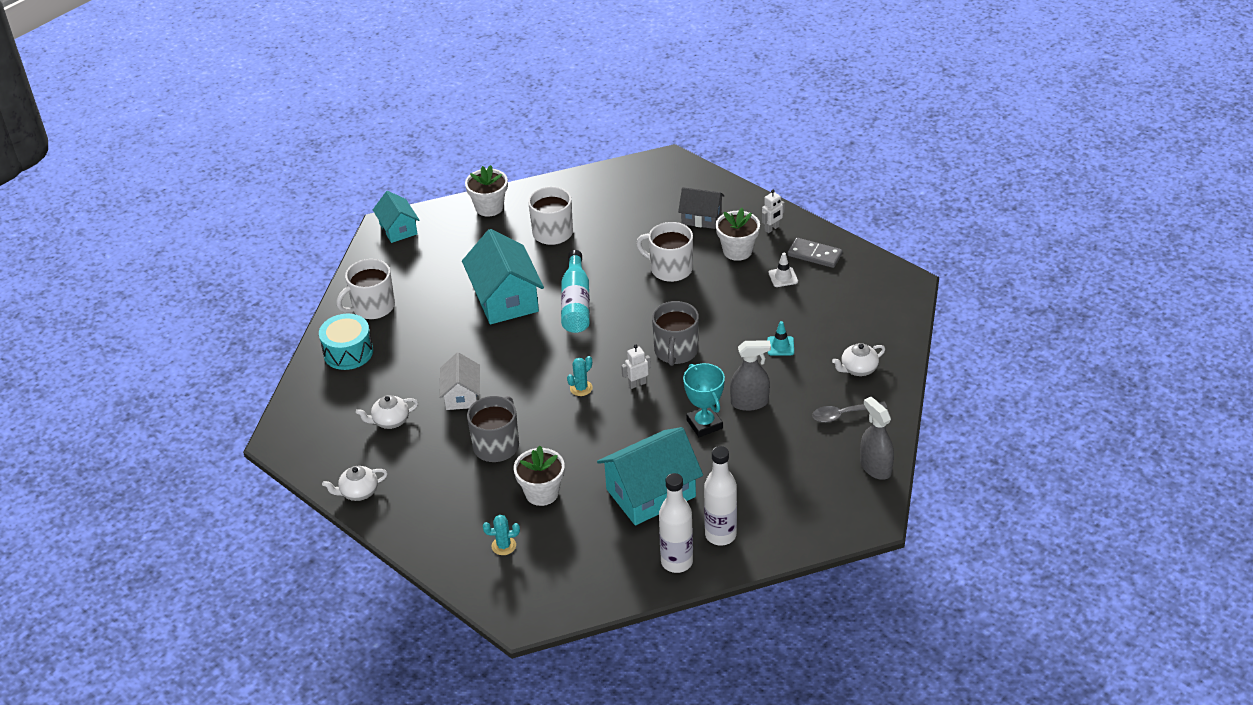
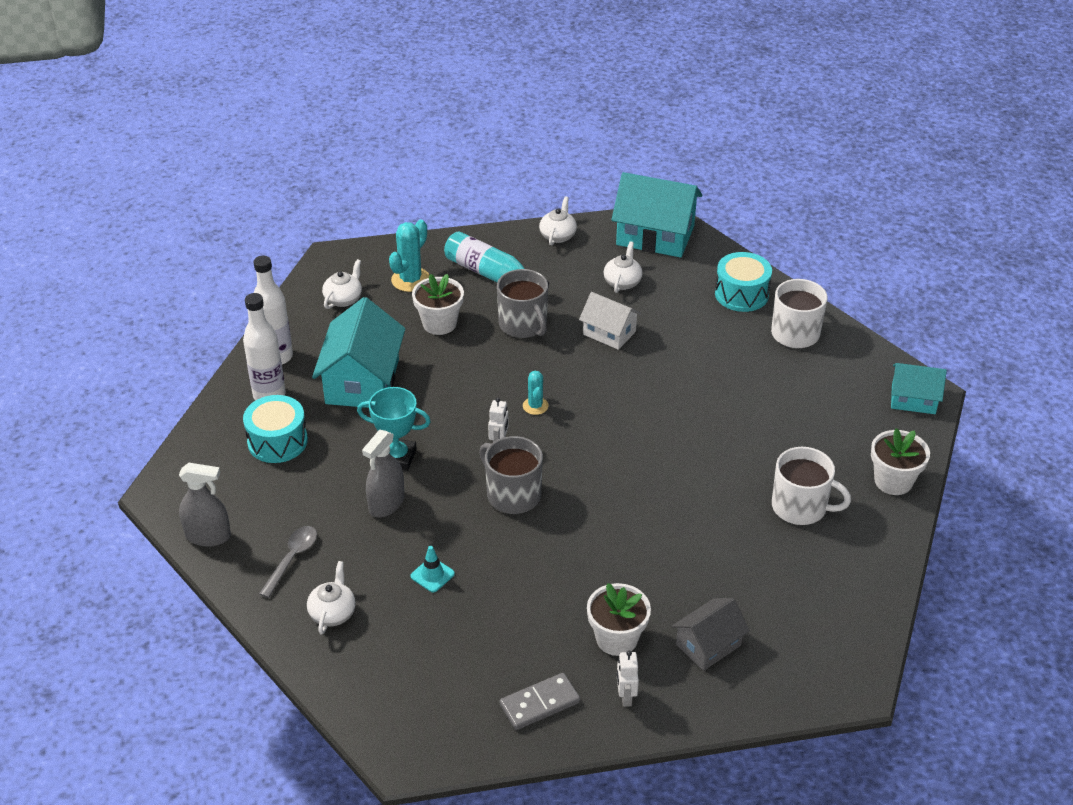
camera: 125 degrees right, 0 degrees up
(504, 546) = (410, 280): turquoise cactus -> turquoise cactus, size x1.65
(505, 298) = (719, 420): turquoise house -> turquoise house (655, 235)
(568, 571) = (344, 299): none -> white teapot
(576, 303) = (661, 464): turquoise bottle -> turquoise bottle (492, 275)
(670, 269) = (643, 564): white mug -> none
(758, 495) = (277, 441): none -> turquoise drum
(783, 277) = (532, 648): white traffic cone -> none

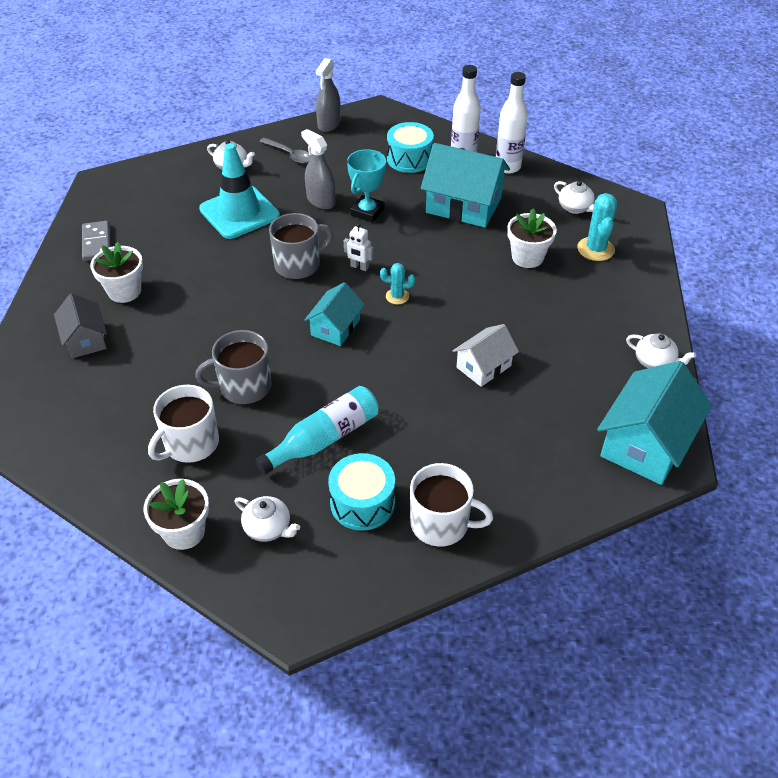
camera: 105 degrees right, 5 degrees up
(410, 280) = (595, 249): turquoise cactus -> turquoise cactus turned 45 degrees clockwise
(432, 575) = (239, 212): turquoise traffic cone -> turquoise traffic cone, size x2.47
(492, 275) = (594, 302): turquoise bottle -> turquoise bottle (324, 439)
(523, 325) = (512, 309): grey mug -> grey mug (244, 386)
(622, 282) = (564, 395): white teapot -> white teapot (268, 528)
(625, 697) = (72, 284): white robot -> none
(741, 294) = (521, 494): turquoise drum -> turquoise drum (362, 503)
(913, 399) = (291, 601): turquoise house -> turquoise house (335, 327)

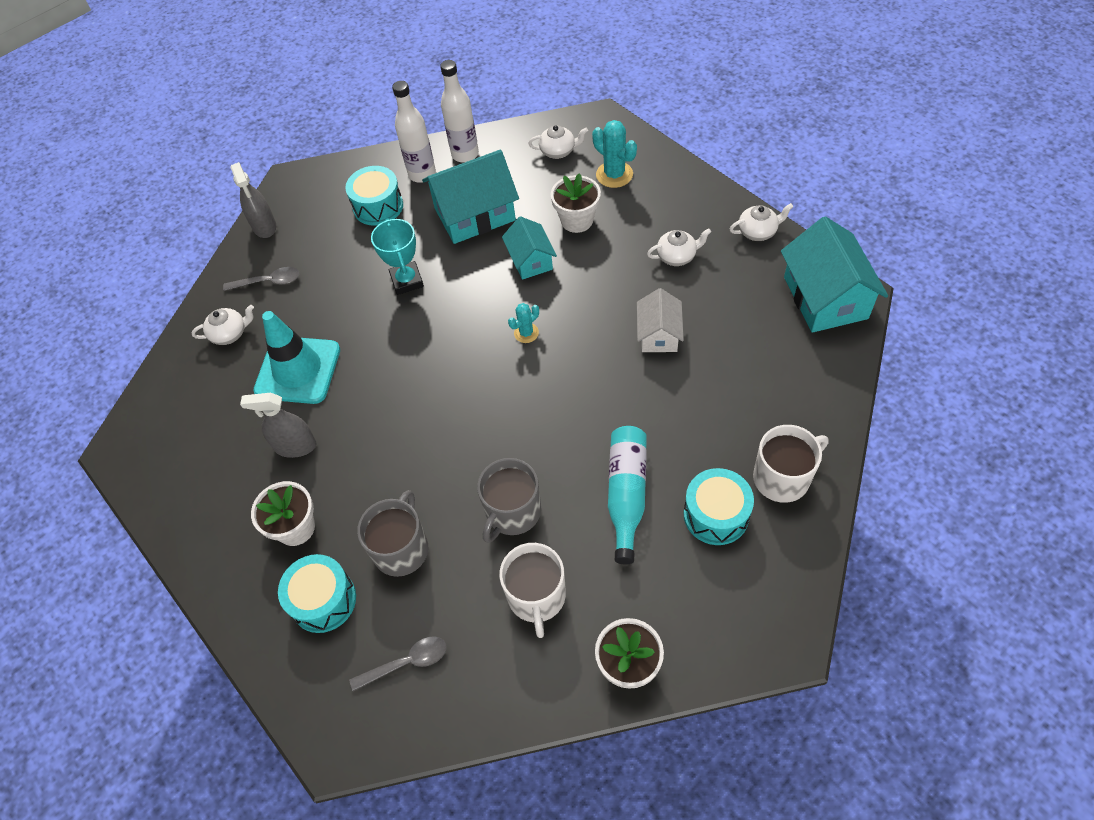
camera: 40 degrees left, 10 degrees up
(78, 410) = (406, 663): none -> grey spoon
(85, 339) = (323, 600): grey house -> turquoise drum
(97, 243) = (203, 509): grey domino -> none
(268, 528) = (681, 599): white teapot -> white teapot (677, 256)
(298, 265) = (413, 373): grey mug -> grey mug (401, 548)
(321, 201) = (354, 302): grey spray bottle -> grey spray bottle (295, 446)
(335, 327) = (515, 400): turquoise house -> turquoise house (530, 260)
(359, 267) = (465, 333): white robot -> none

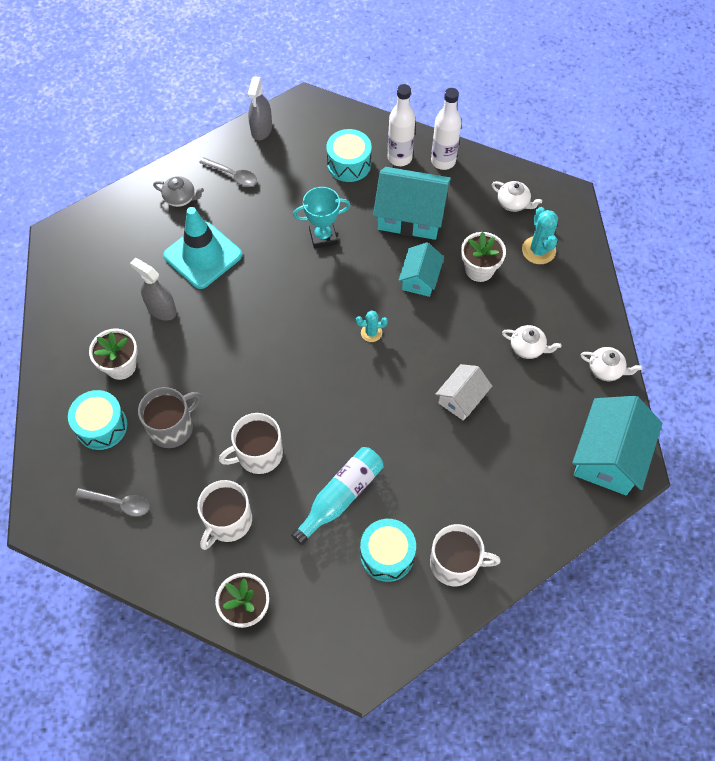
camera: 30 degrees right, 5 degrees up
(230, 334) = (180, 198): white teapot -> grey teapot
(407, 281) = (323, 237): turquoise trophy -> turquoise trophy turned 60 degrees clockwise
(512, 512) = (258, 454): grey mug -> white mug

